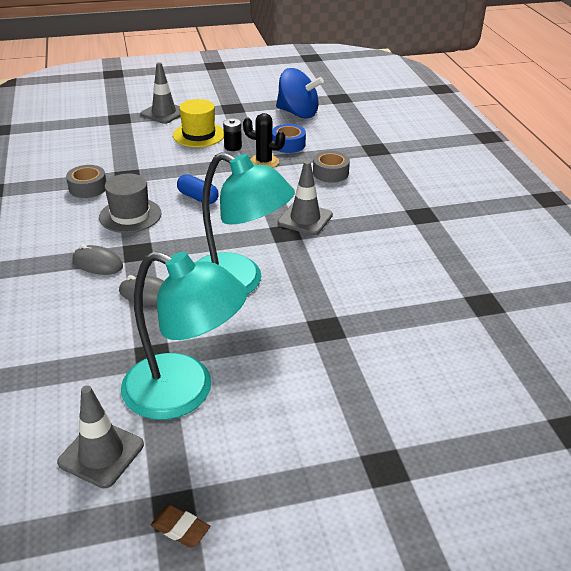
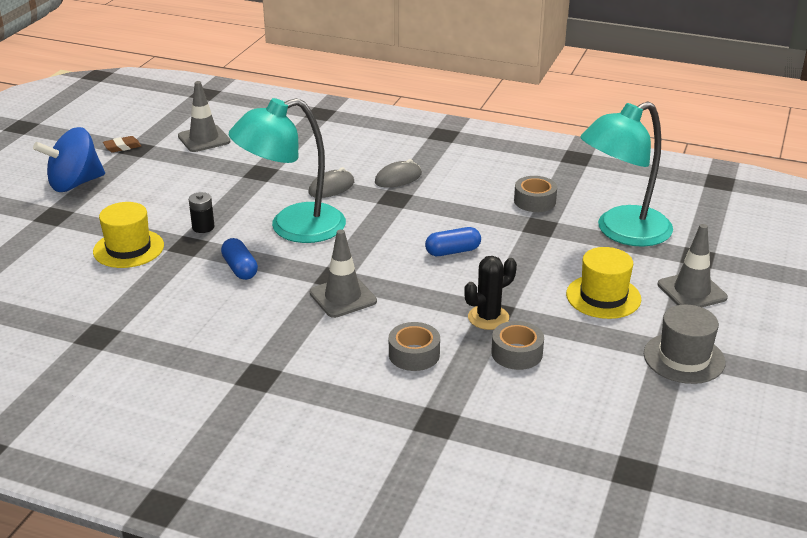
camera: 125 degrees right, 5 degrees down
(130, 215) = (458, 209): grey hat -> grey hat (684, 358)
(184, 392) = (211, 173): turquoise lamp -> turquoise lamp (622, 232)
(233, 147) = (547, 309): black battery -> black battery (203, 227)
(288, 144) = (517, 353): blue tape -> grey tape
(298, 113) = (607, 402): blue spinning top -> blue spinning top (75, 184)
(325, 281) = (240, 268): none -> blue capsule
(372, 362) = (128, 248): none -> yellow hat

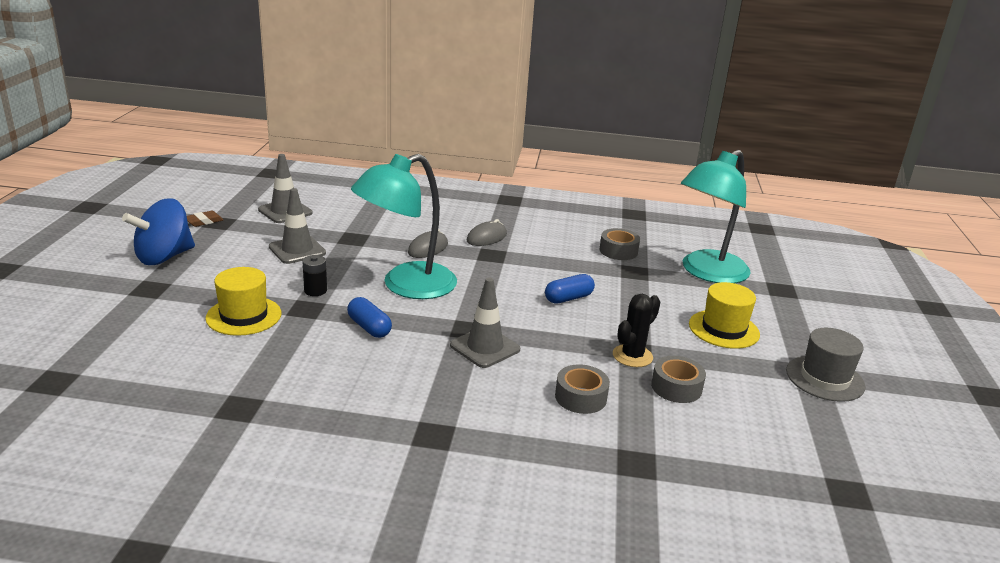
camera: 15 degrees left, 5 degrees down
(691, 291) = (795, 319): grey traffic cone -> grey traffic cone (297, 250)

